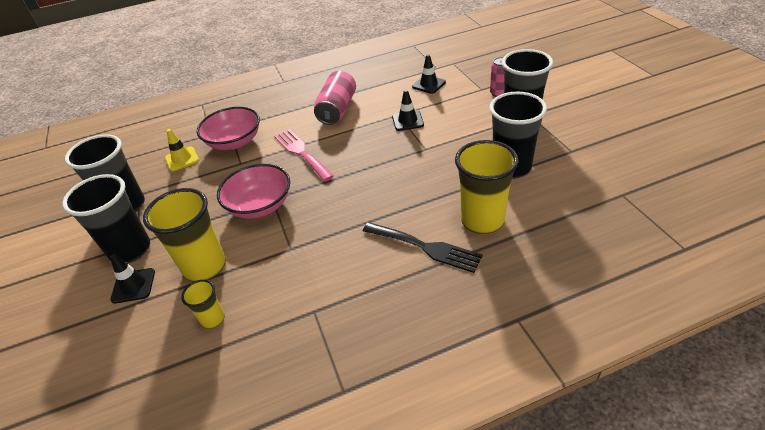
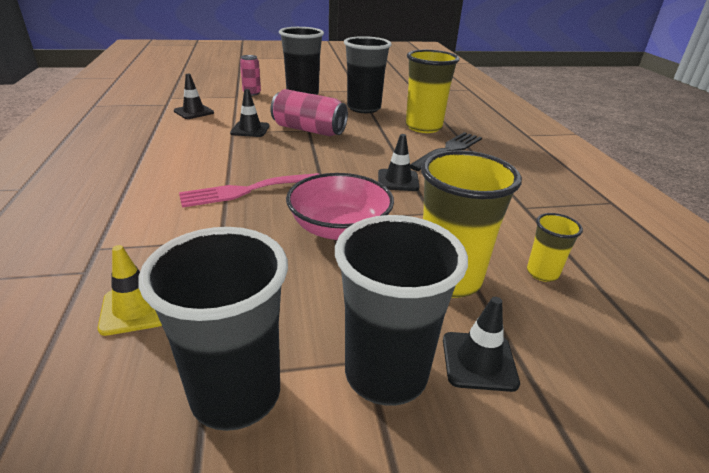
camera: 85 degrees left, 10 degrees down
(234, 142) = (150, 244): pink bowl -> none
(337, 109) = (173, 159): pink can -> pink can (309, 130)
(341, 221) = (398, 180): none -> black traffic cone

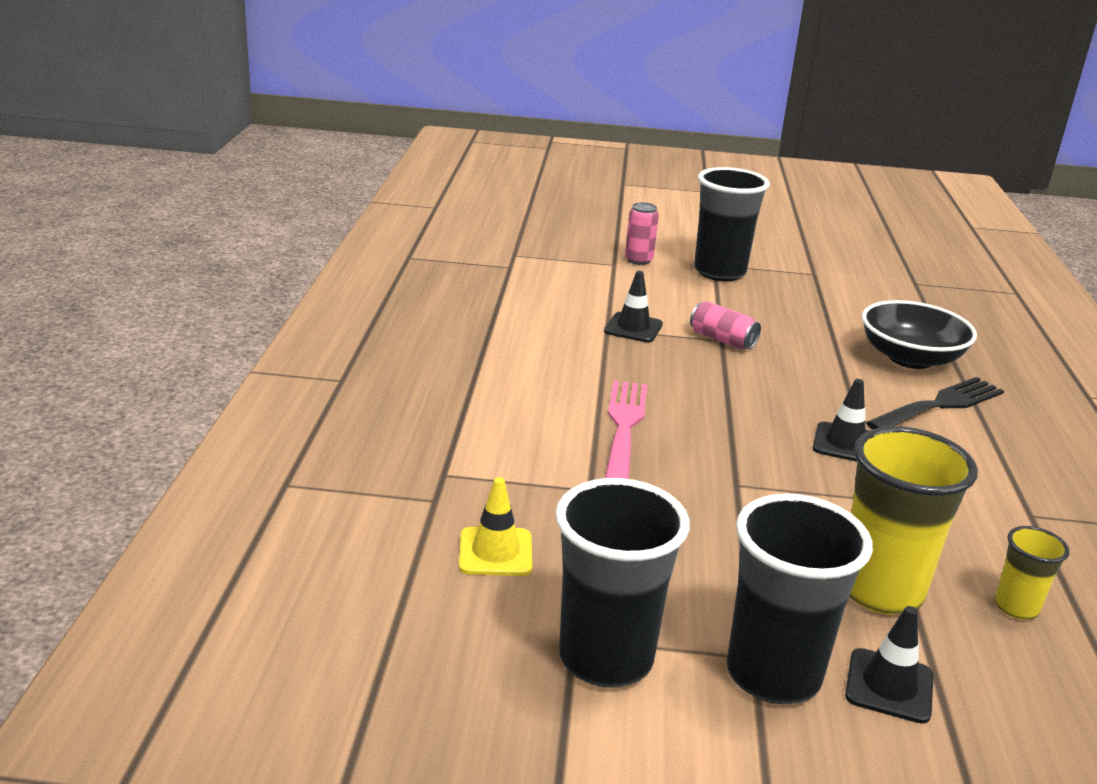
camera: 15 degrees right, 5 degrees down
(194, 112) = (550, 286): black traffic cone -> none
(246, 191) = (624, 426): pink fork -> pink fork turned 105 degrees clockwise
(309, 130) = (722, 340): pink can -> pink can, size x0.60
(339, 228) = (745, 499): pink bowl -> none
(364, 108) = (817, 310): black cup -> none
(423, 127) = (910, 358): yellow cup -> black bowl

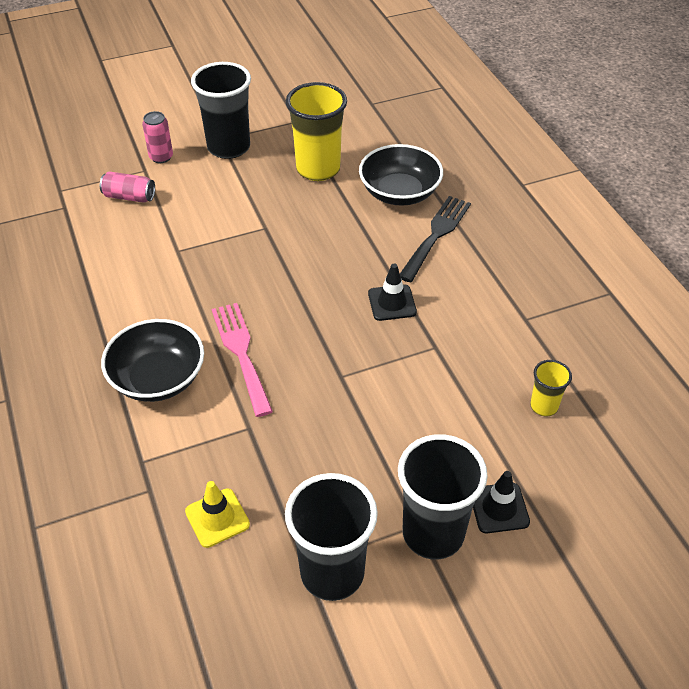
camera: 25 degrees left, 20 degrees up
(513, 415) = (158, 378): none -> black bowl
(633, 328) = (196, 242): black traffic cone -> none
(722, 340) = (266, 228): pink can -> pink can (129, 197)
(880, 590) = (465, 431): yellow cup -> yellow cup (318, 169)

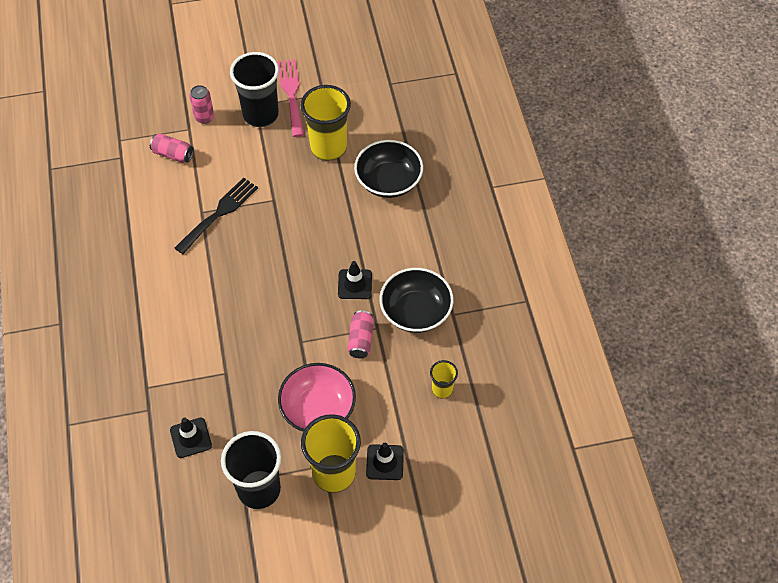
camera: 10 degrees right, 10 degrees up
(158, 378) = (168, 323): black bowl -> black bowl (416, 311)
(217, 518) = (190, 438): yellow traffic cone -> black traffic cone
(241, 353) = (232, 311): pink fork -> pink fork (291, 94)
(386, 453) = (318, 408): none -> pink bowl
(419, 363) = (361, 339): none -> pink can
(433, 533) = (334, 473): black cup -> yellow cup
(436, 235) = (406, 226): black fork -> black fork (219, 213)

